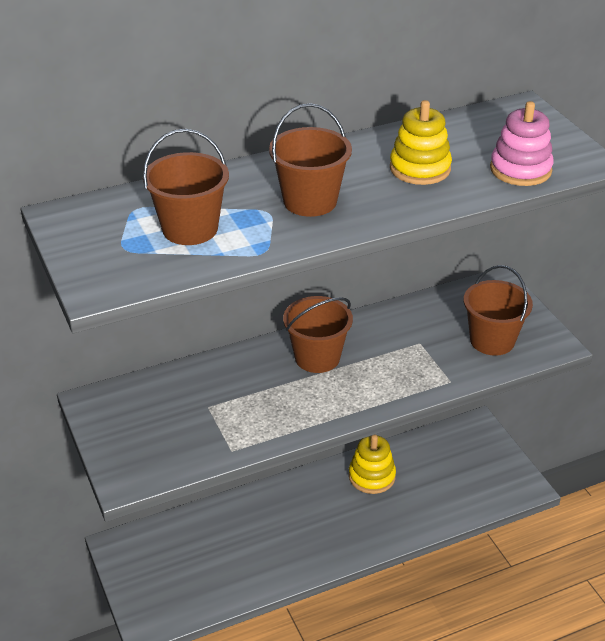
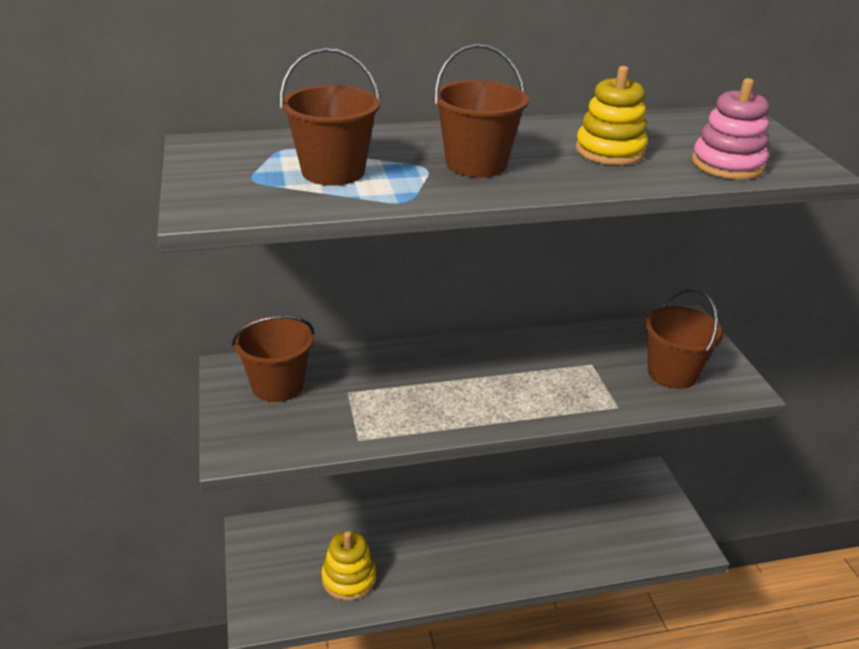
camera: 10 degrees right, 5 degrees down
(317, 357) = (477, 362): brown bucket -> brown bucket (277, 385)
(372, 476) = (528, 507): yellow stacking toy -> yellow stacking toy (349, 578)

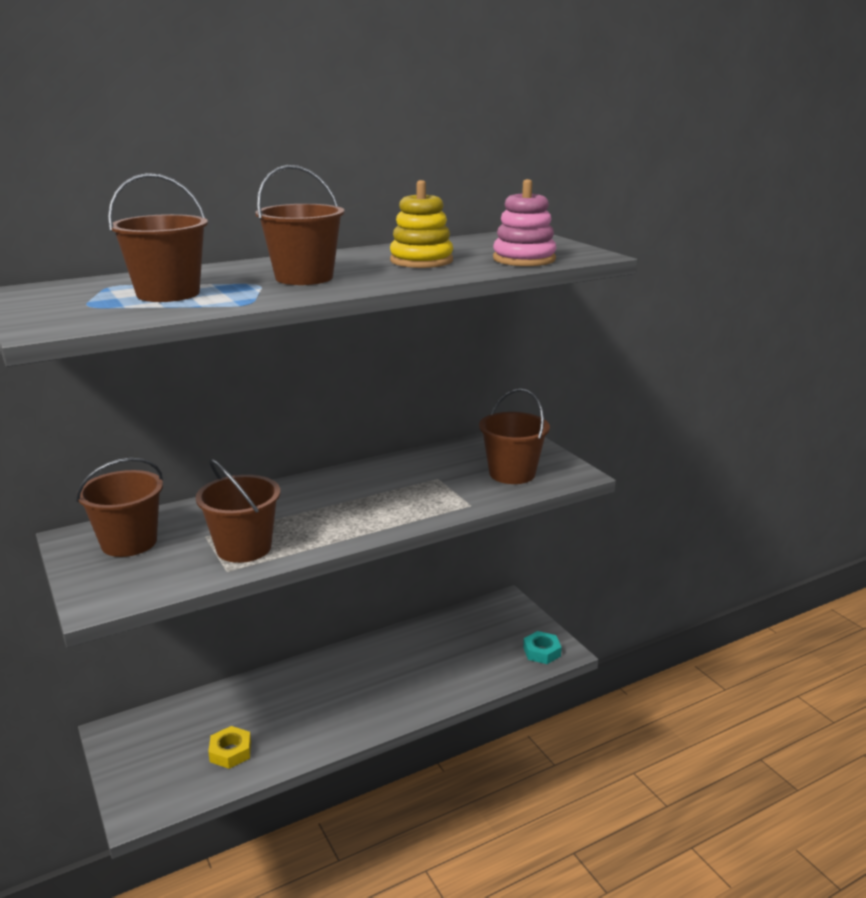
camera: 15 degrees left, 10 degrees down
(349, 578) = (230, 752): yellow stacking toy -> yellow nut
(380, 415) = (244, 548): none -> brown bucket
(671, 541) = (541, 652): none -> turquoise nut

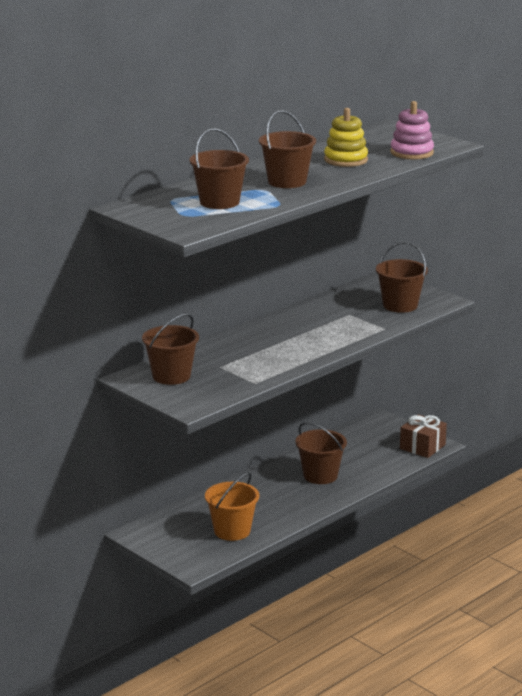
camera: 15 degrees left, 0 degrees up
(230, 752) = (232, 531): yellow nut -> orange bucket
(244, 548) = (253, 370): brown bucket -> brown bucket (320, 475)
(541, 652) = (422, 447): turquoise nut -> brown gift

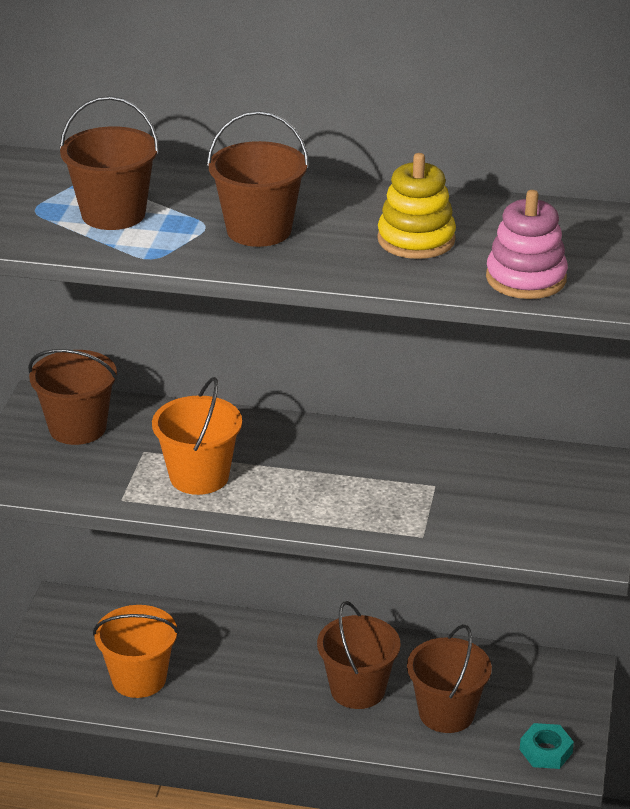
camera: 55 degrees right, 10 degrees up
(263, 360) = (199, 476): none -> orange bucket
(400, 305) = (521, 517): brown bucket -> brown bucket (446, 713)
(422, 447) = (546, 751): brown gift -> turquoise nut

